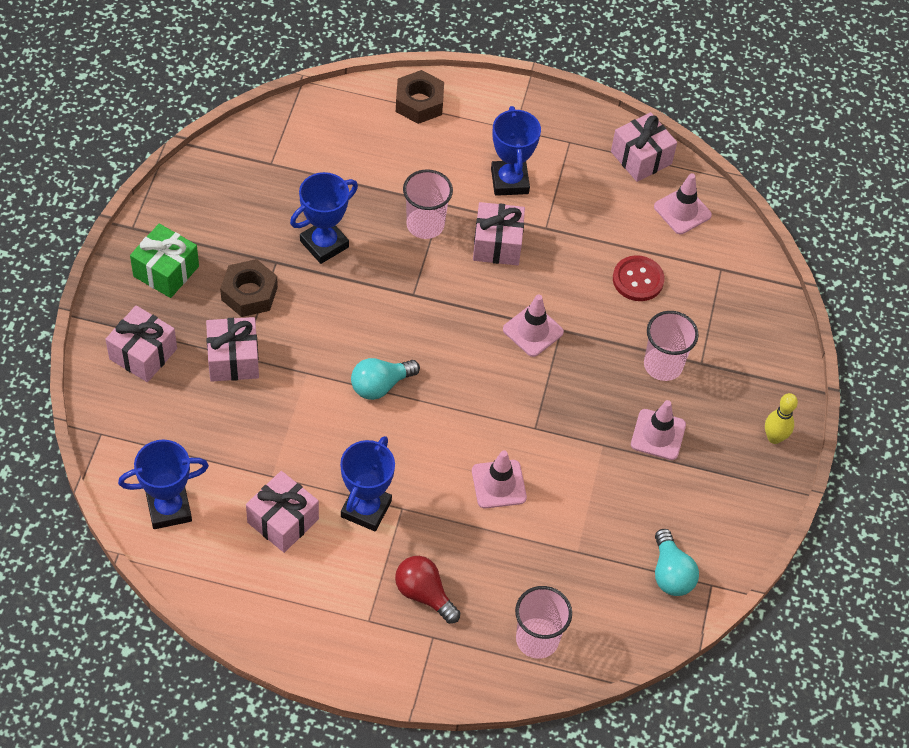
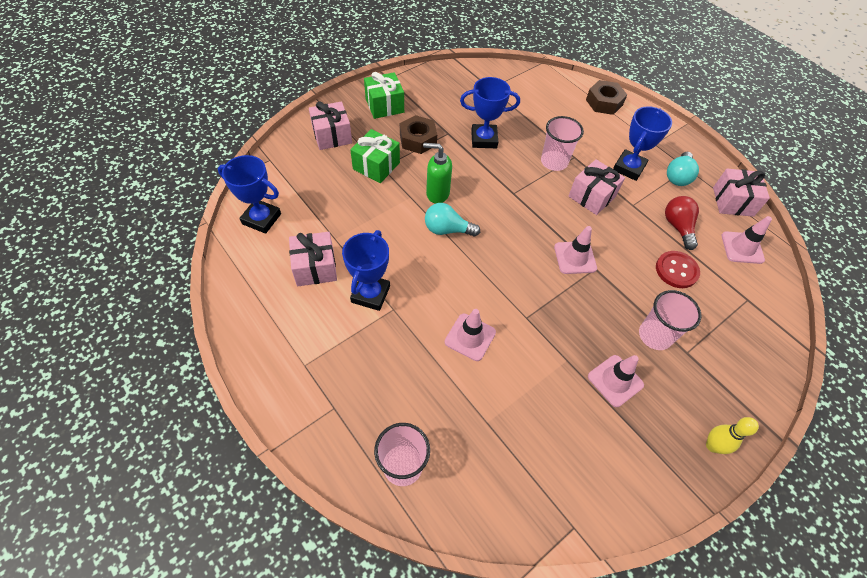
camera: 40 degrees right, 0 degrees up
(233, 359) = (376, 166): pink gift -> green gift
(332, 349) = (437, 194): none -> green soap dispenser
(366, 509) = (370, 294): blue trophy -> blue trophy turned 45 degrees counterclockwise
(424, 594) = (355, 374): red light bulb -> red light bulb (677, 227)
(670, 573) = (546, 493): turquoise light bulb -> turquoise light bulb (678, 176)

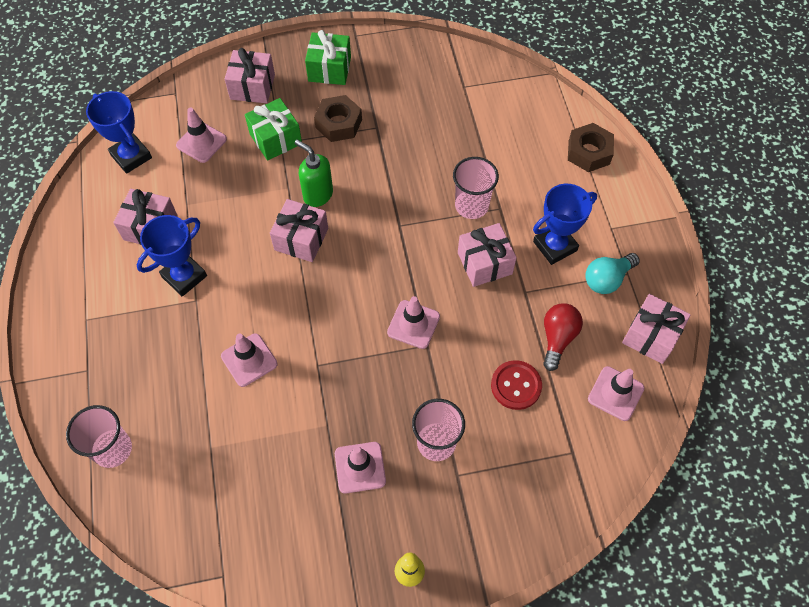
camera: 30 degrees right, 5 degrees up
(316, 188) = (201, 142): none -> pink traffic cone
(447, 230) = (301, 239): turquoise light bulb -> pink gift
(484, 139) = (411, 149): blue trophy -> none

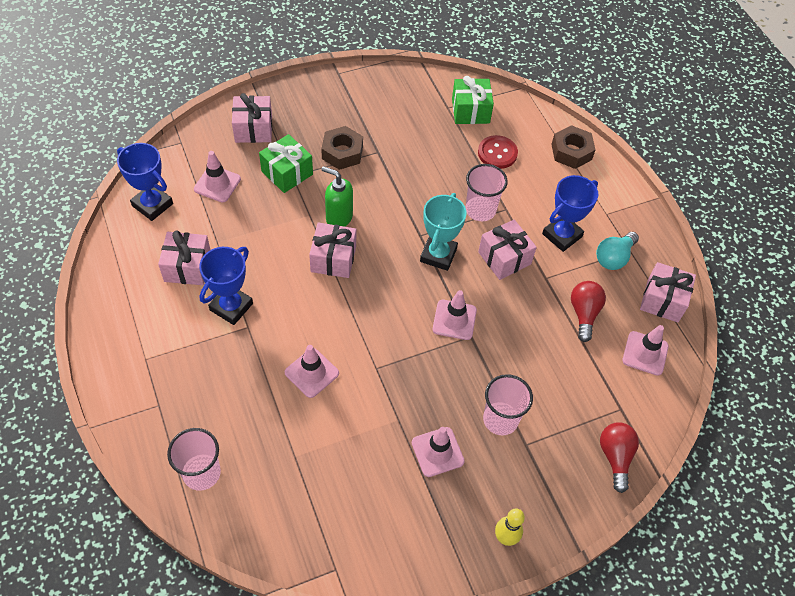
camera: 15 degrees left, 5 degrees down
(329, 69) = (322, 105): green gift -> green gift (470, 111)
(413, 250) = (438, 255): none -> turquoise trophy
(516, 385) = (558, 359): red button -> red button (497, 153)
(552, 506) = (615, 457): none -> red light bulb

